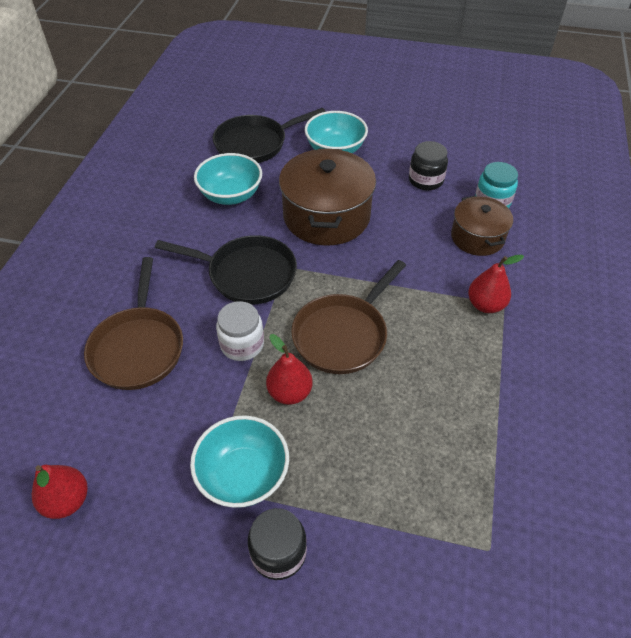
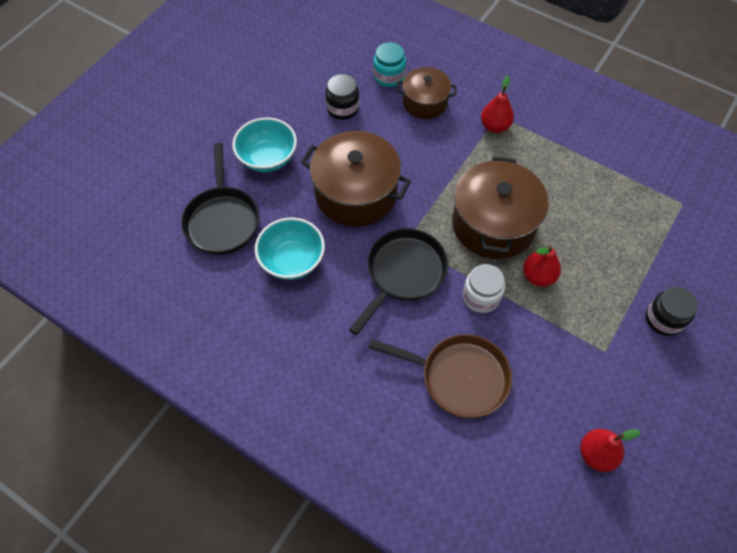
camera: 70 degrees left, 10 degrees up
(243, 475) = (601, 326): turquoise bowl -> none
(343, 334) = (493, 224): brown pan -> brown pot

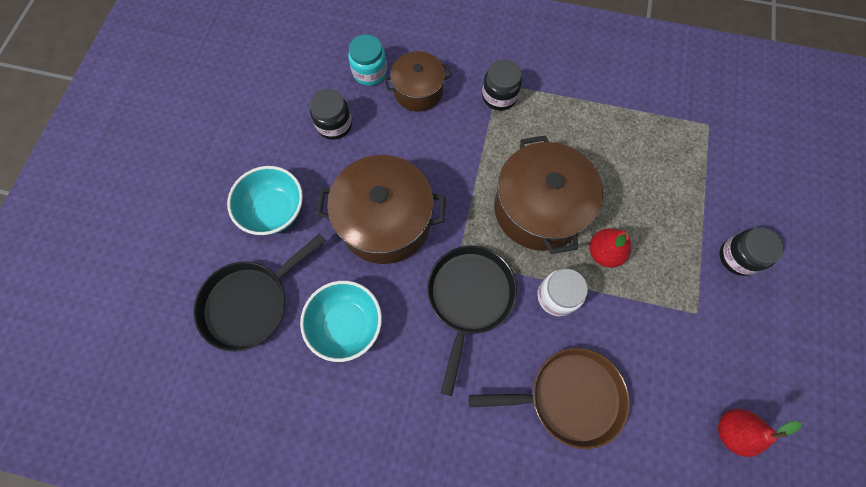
camera: 20 degrees left, 10 degrees up
(222, 220) = (251, 302): black pan -> black pan turned 75 degrees clockwise
(495, 126) = (499, 96): red pear -> black jar

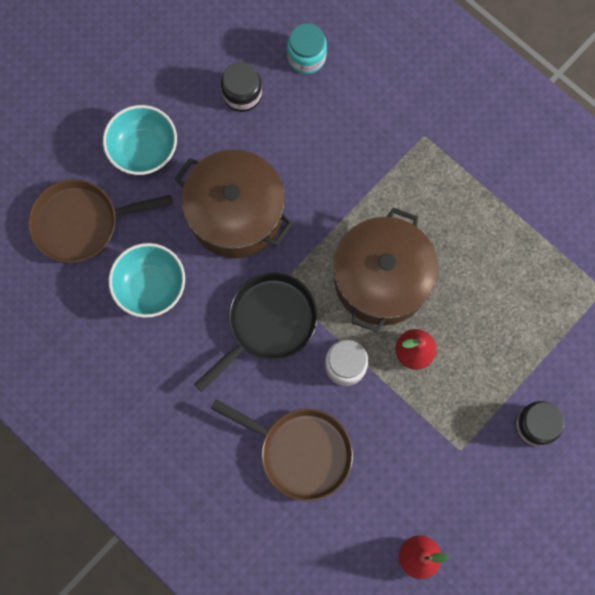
camera: 30 degrees right, 5 degrees up
(251, 302) = (82, 223): black pan -> brown pan
(418, 91) = (341, 102): brown pot -> none
(499, 96) = (416, 150): black jar -> none

